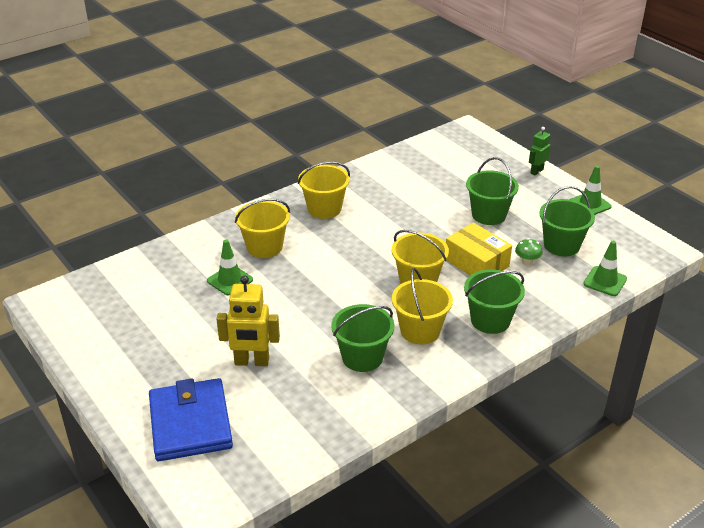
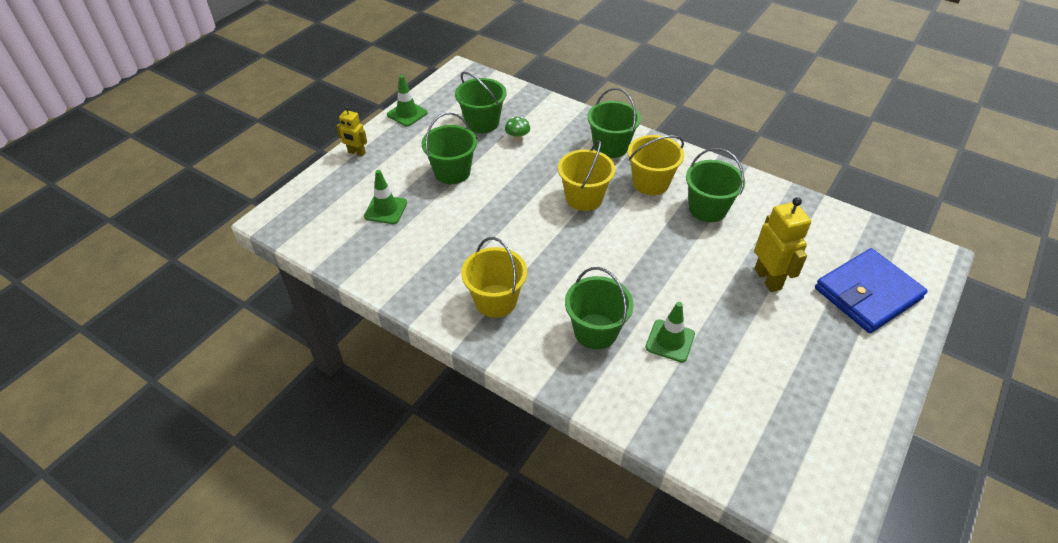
camera: 110 degrees left, 10 degrees up
(264, 247) = (595, 331): yellow bucket -> green bucket
(476, 263) = (536, 167): yellow box -> none
(536, 171) = (356, 153): green robot -> yellow robot
(605, 281) = (522, 96): green traffic cone -> green traffic cone (385, 209)

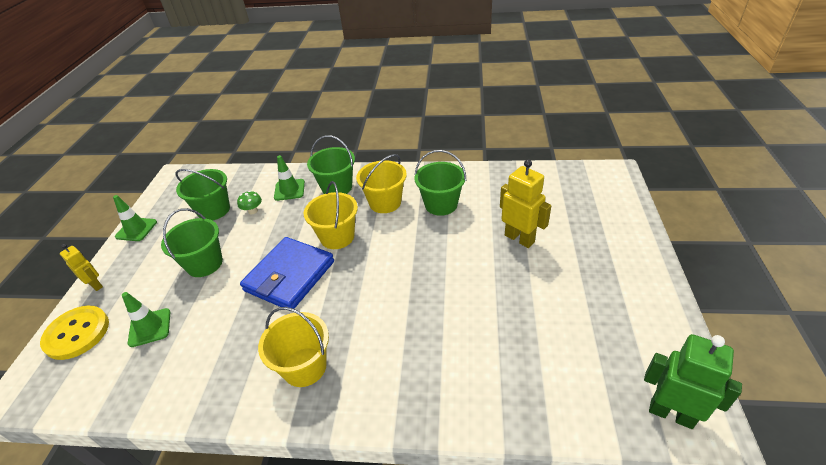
camera: 25 degrees left, 5 degrees down
(328, 189) = (77, 333): none -> yellow button
(356, 153) = (96, 285): yellow robot -> yellow robot turned 135 degrees counterclockwise
(595, 331) = (412, 350): green bucket -> none
(670, 341) = (479, 327): green traffic cone -> green traffic cone (289, 190)
(802, 498) = (671, 413): none -> green robot
(867, 294) = (593, 218): blue wallet -> blue wallet (289, 276)

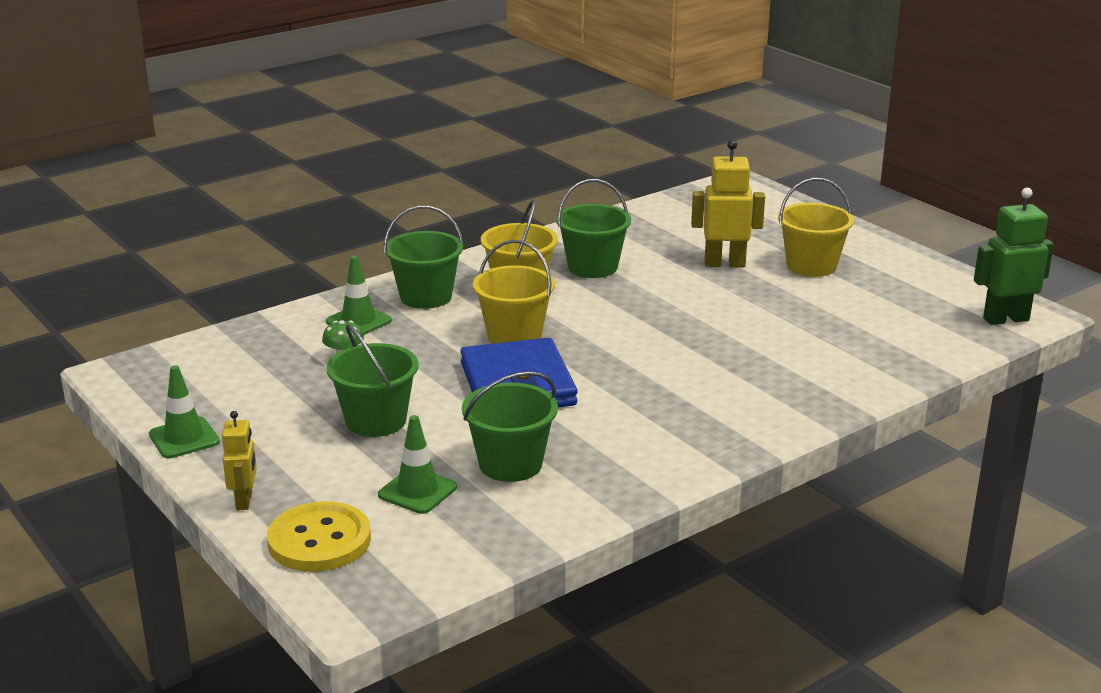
camera: 45 degrees left, 15 degrees down
(96, 285) = (244, 501): yellow robot -> yellow robot turned 90 degrees clockwise
(214, 210) = (277, 377): green bucket -> green bucket (510, 464)
(304, 367) = (667, 431): yellow bucket -> yellow bucket (811, 266)

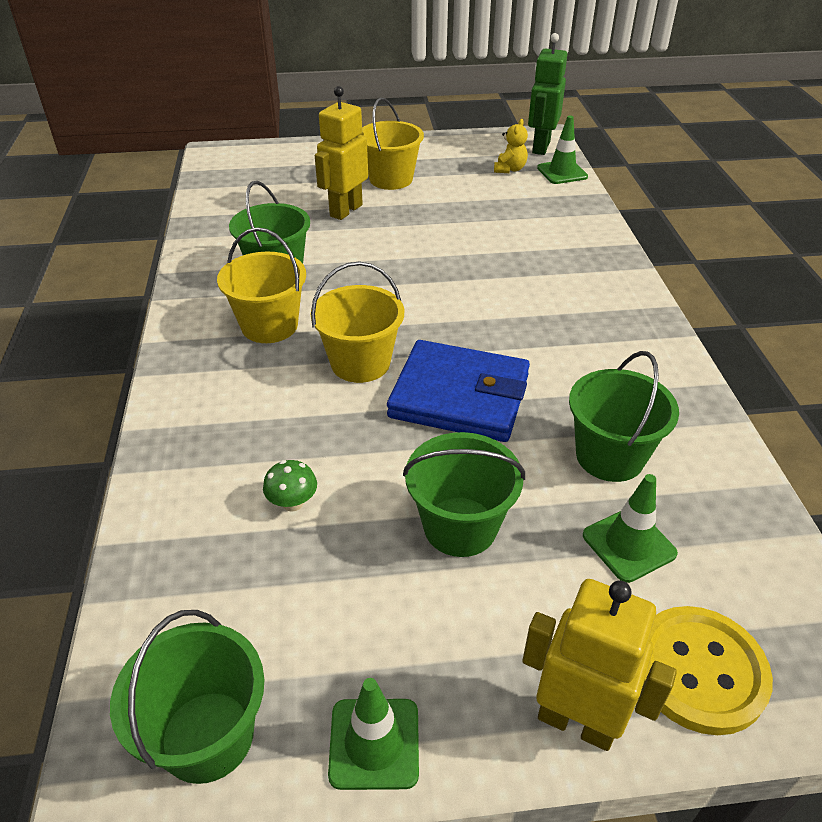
camera: 60 degrees left, 15 degrees up
(244, 501) = (576, 722): yellow robot -> yellow robot, size x1.67
(358, 321) = (221, 462): green traffic cone -> green traffic cone (562, 172)
(426, 297) = (220, 392): green bucket -> green bucket (207, 736)
(925, 315) = (509, 169): none -> yellow teddy bear

